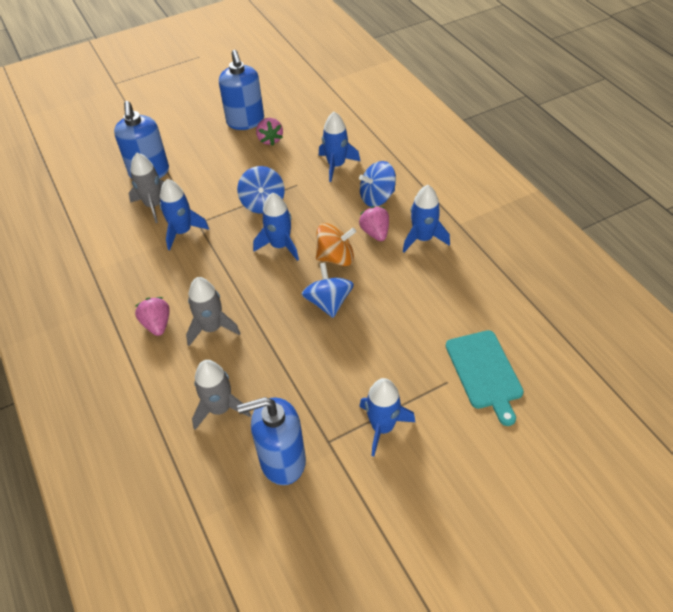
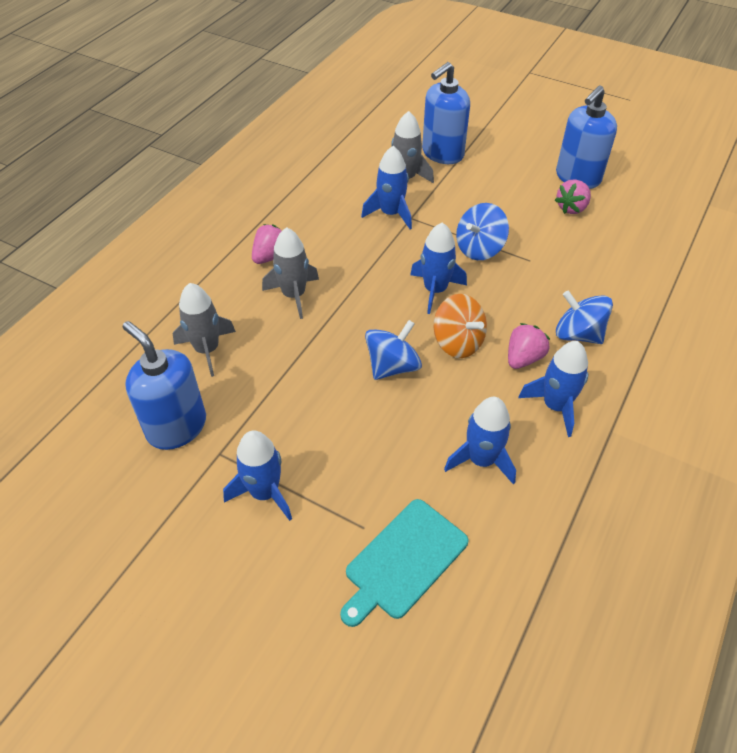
camera: 55 degrees right, 0 degrees up
(336, 165) = (590, 276): blue rocket -> blue rocket (481, 460)

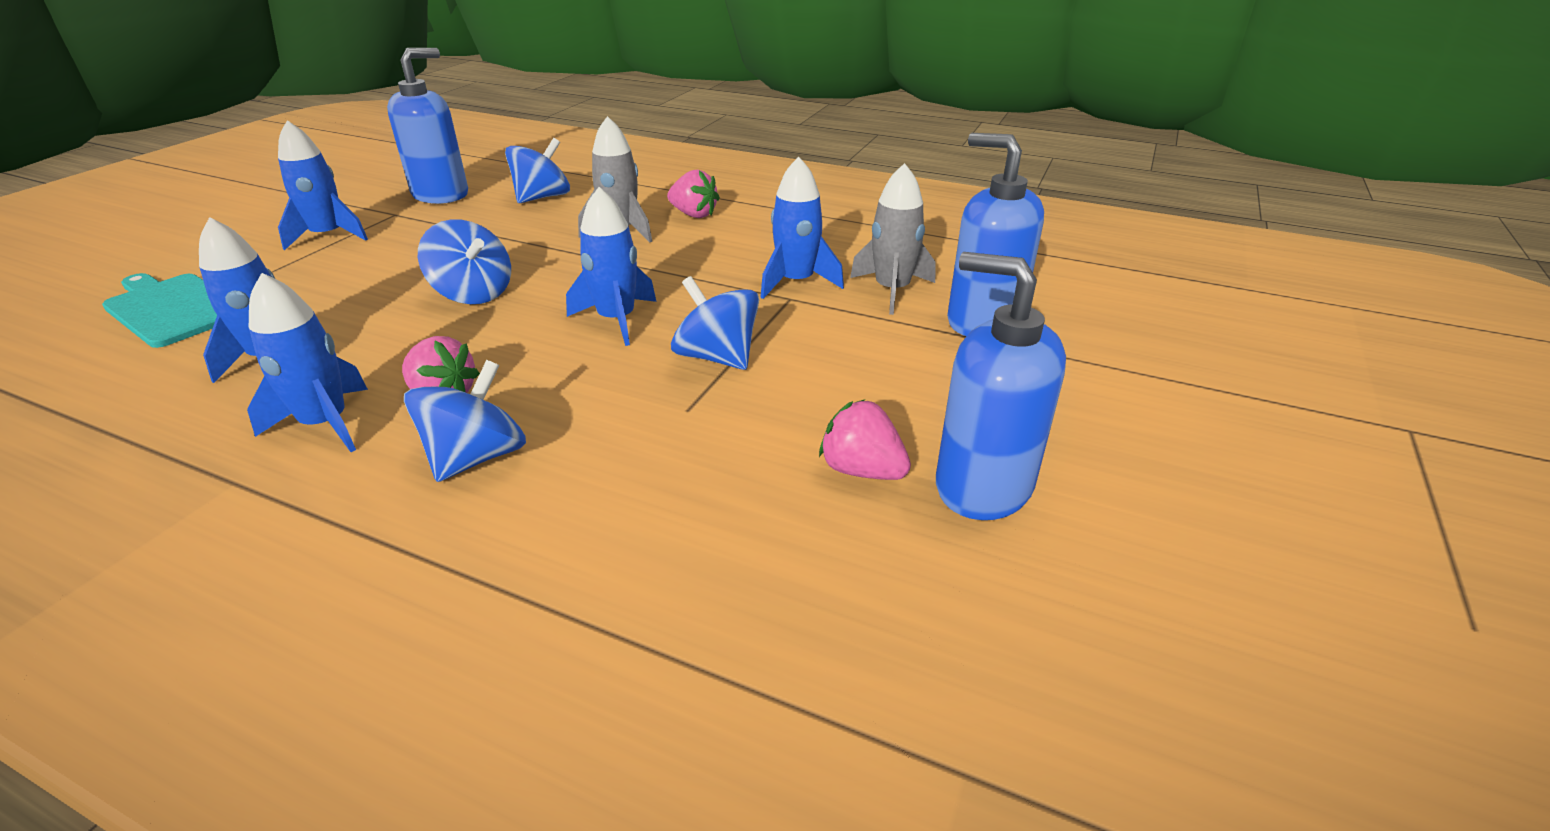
camera: 85 degrees right, 15 degrees down
(207, 349) = (542, 197): grey rocket -> blue spinning top
(458, 342) = (500, 339): orange spinning top -> none

